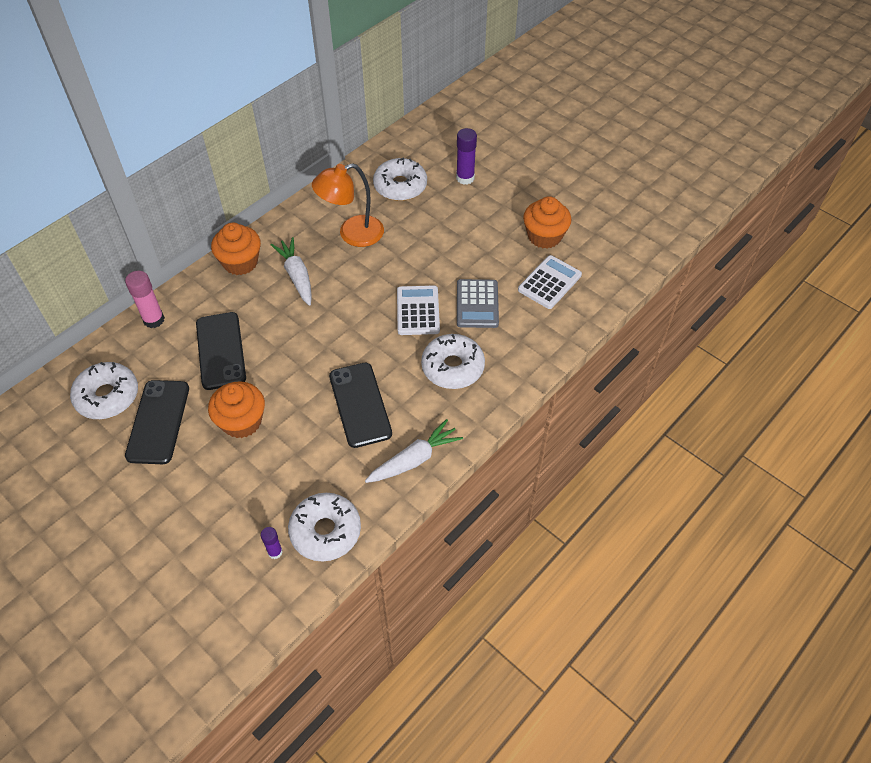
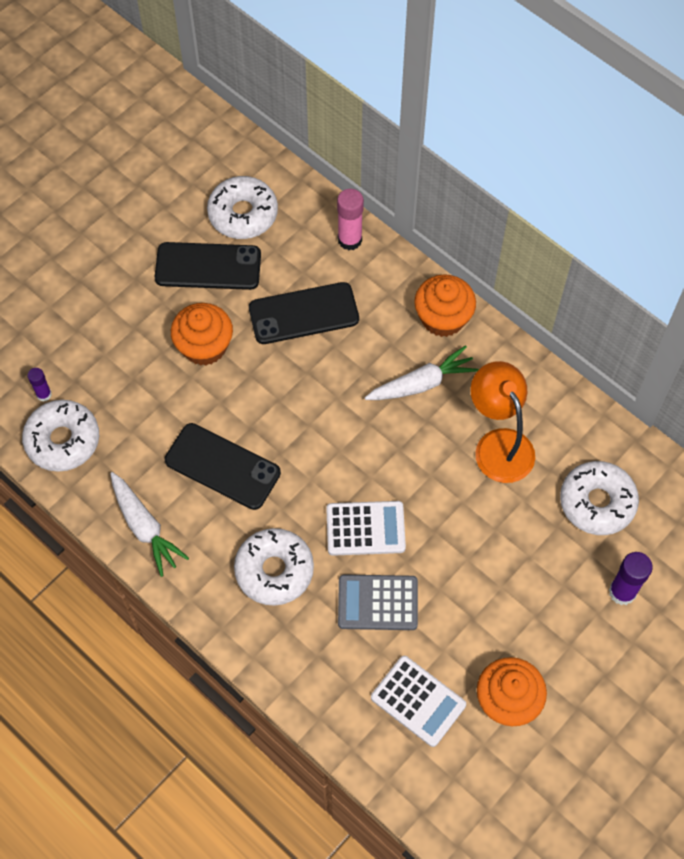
camera: 90 degrees right, 10 degrees up
(360, 404) = (222, 466): black phone -> black phone turned 45 degrees clockwise

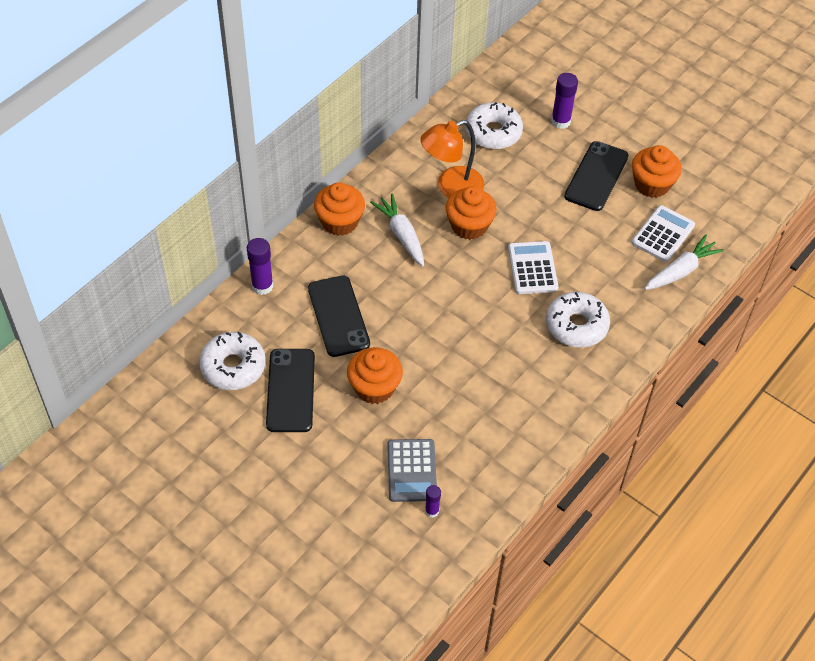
camera: 95 degrees left, 10 degrees down
(63, 440) = (477, 490): white donut -> none
(144, 527) = (551, 418): white carrot -> white carrot (681, 271)
(222, 466) = (489, 366): black phone -> black phone (596, 176)
(350, 240) = (262, 286): pink glue stick -> purple glue stick
(377, 603) = (592, 259): grey calculator -> grey calculator (412, 471)
(435, 460) = (469, 226): none -> orange cupcake

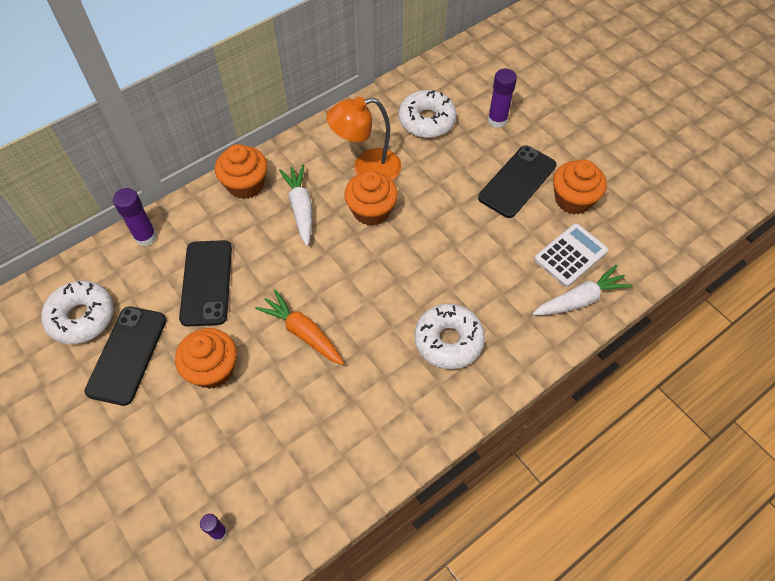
camera: 15 degrees right, 5 degrees up
(412, 471) = (215, 476): grey calculator -> none
(444, 342) = (303, 333): none -> orange carrot
(532, 268) = (421, 267): white calculator -> none

